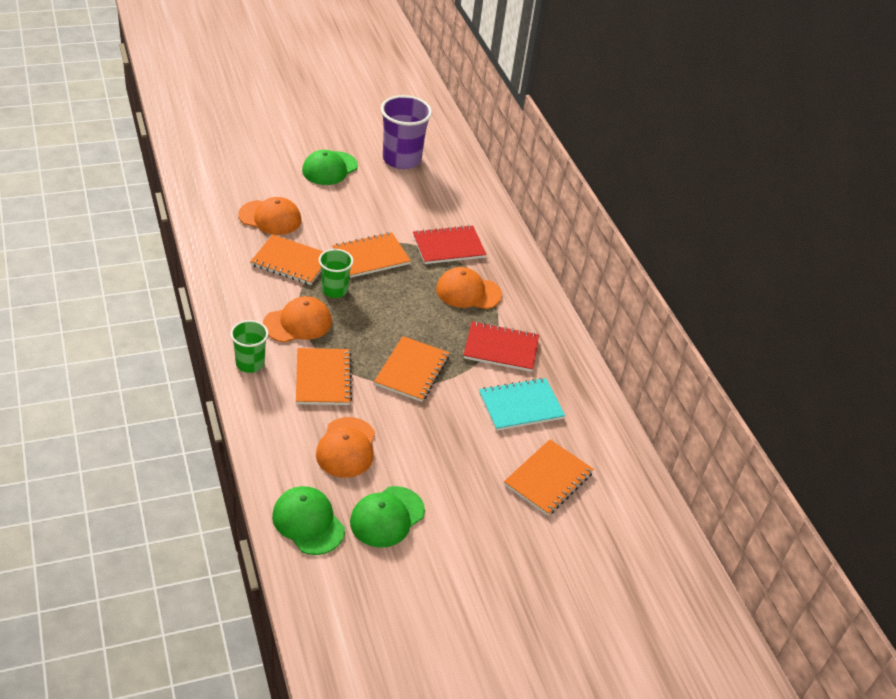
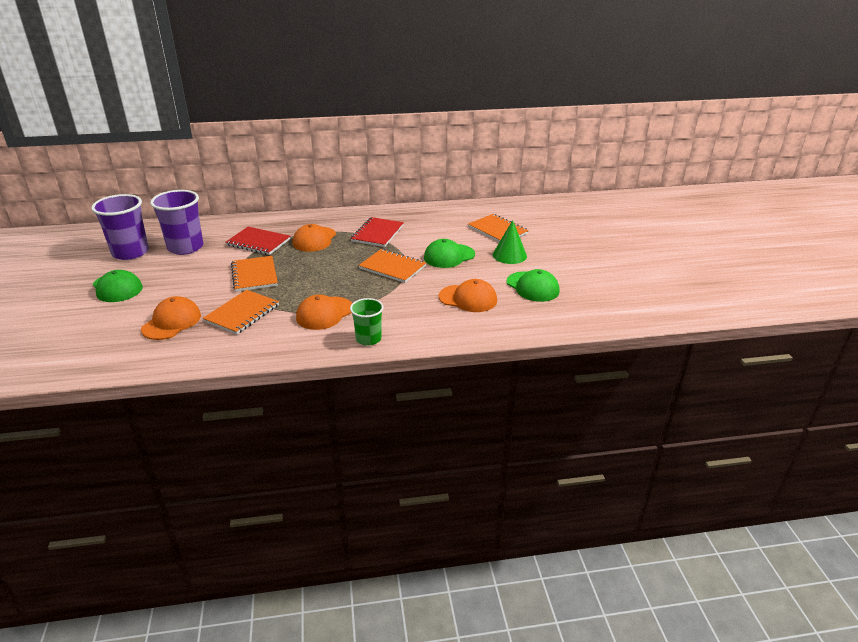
camera: 75 degrees left, 10 degrees down
(298, 323) = (325, 313): orange cap -> orange cap turned 120 degrees counterclockwise
(308, 522) = (540, 318): green cap -> green cap (449, 256)
(323, 378) = (393, 304): orange notebook -> none
(334, 290) = (289, 294): green cup -> none
(422, 194) = (185, 247): none -> purple cup
(448, 246) = (258, 242): red notebook -> red notebook turned 60 degrees counterclockwise
(472, 492) = (509, 255): none -> green cone
(520, 406) = (434, 232): turquoise notebook -> none

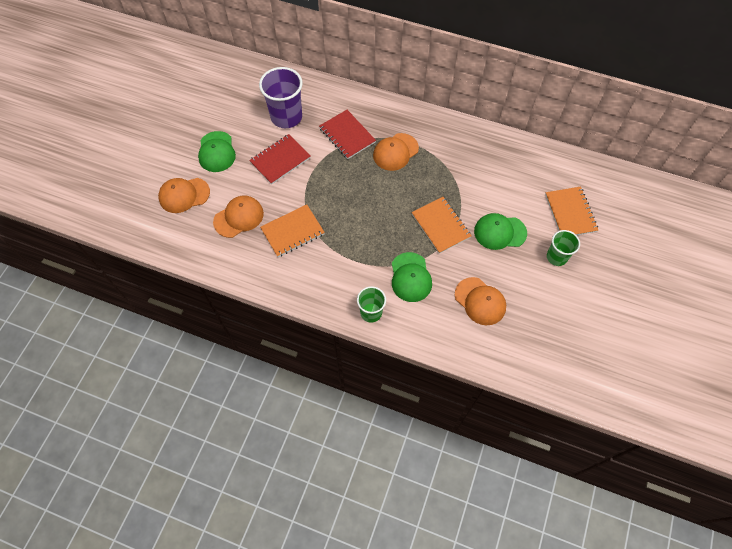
camera: 30 degrees right, 30 degrees up
(130, 252) = (242, 105): purple cup -> none
(254, 275) = (323, 183): orange notebook -> none
(325, 313) = (354, 263): orange cap -> orange cap (184, 195)
(377, 233) = (455, 167): red notebook -> red notebook (280, 160)
(509, 255) = (556, 257): green cone -> green cup
(532, 287) = (547, 313): green cap -> green cap (410, 277)

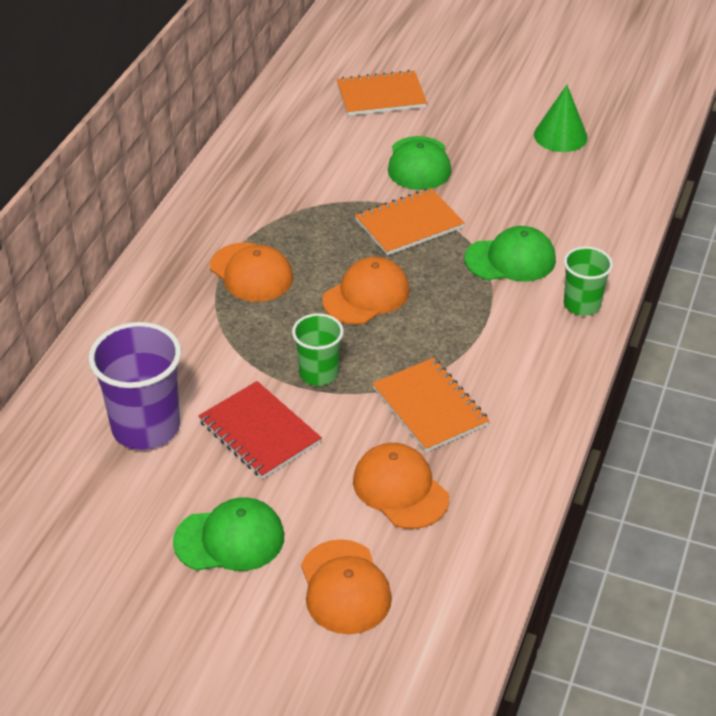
camera: 90 degrees left, 20 degrees down
(347, 135) = (205, 336): red notebook -> none
(480, 301) = (544, 189): orange cap -> orange cap (366, 295)
(540, 316) = (560, 136): none -> green cone
(556, 257) = (459, 114): green cup -> green cup (318, 373)

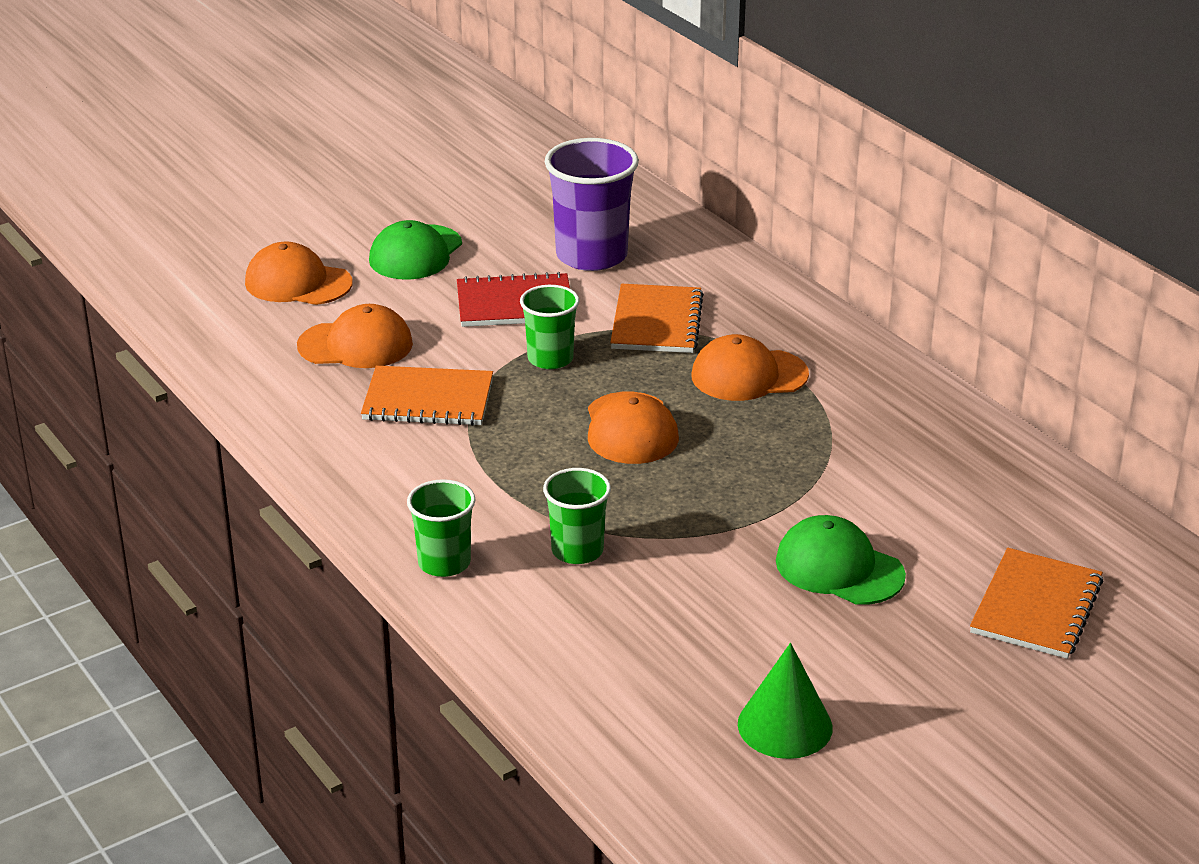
camera: 125 degrees right, 10 degrees down
(409, 224) = (723, 508): orange notebook -> orange notebook (656, 322)
(510, 259) = (577, 550): green cap -> green cup

